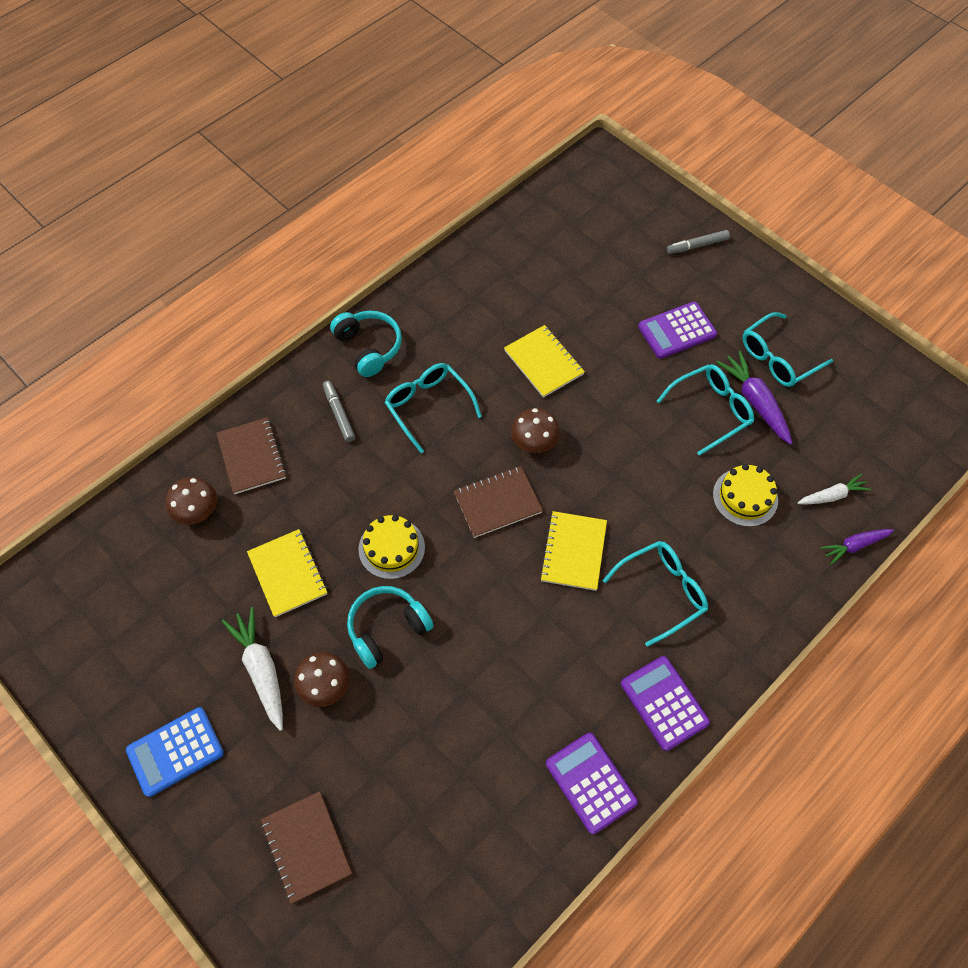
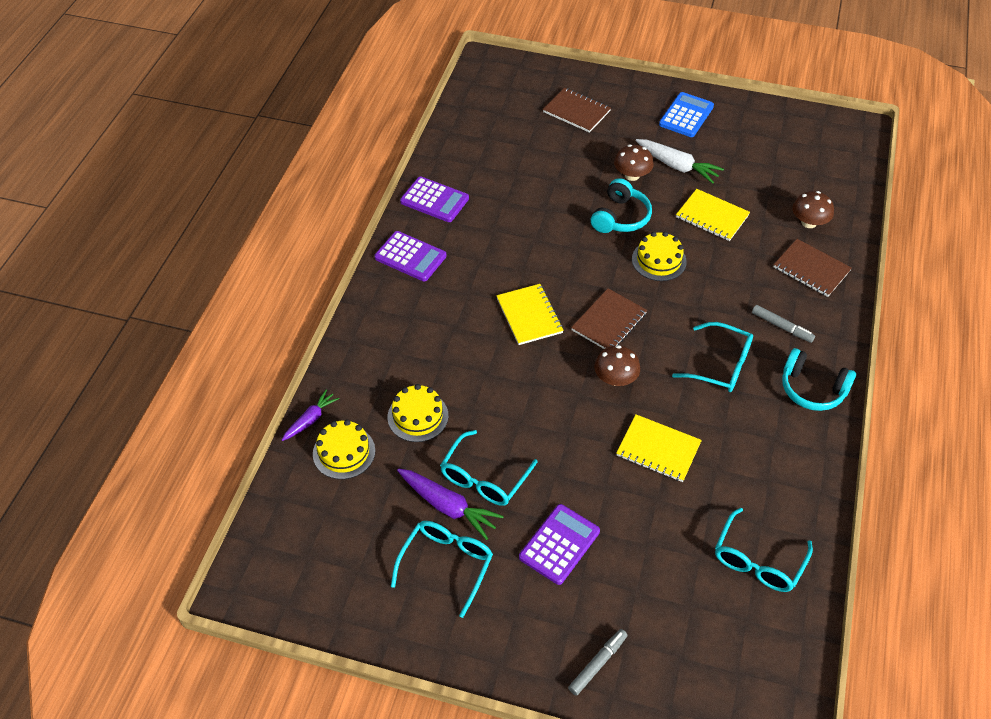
camera: 150 degrees right, 10 degrees down
(662, 592) = (448, 319): turquoise glasses -> turquoise glasses (758, 561)
(832, 495) = (344, 452): white carrot -> yellow cake

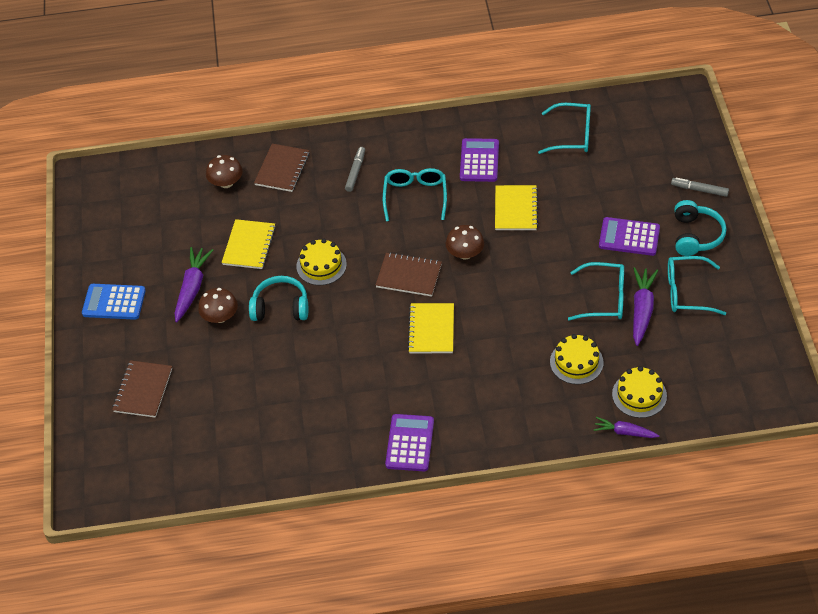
camera: 110 degrees left, 0 degrees up
(434, 200) = (326, 456): purple calculator -> purple calculator (479, 161)
(529, 316) = (431, 329): yellow notebook -> yellow notebook turned 45 degrees counterclockwise
(677, 166) = (192, 288): white carrot -> purple carrot
(812, 389) = (408, 141): turquoise headphones -> turquoise headphones (695, 235)

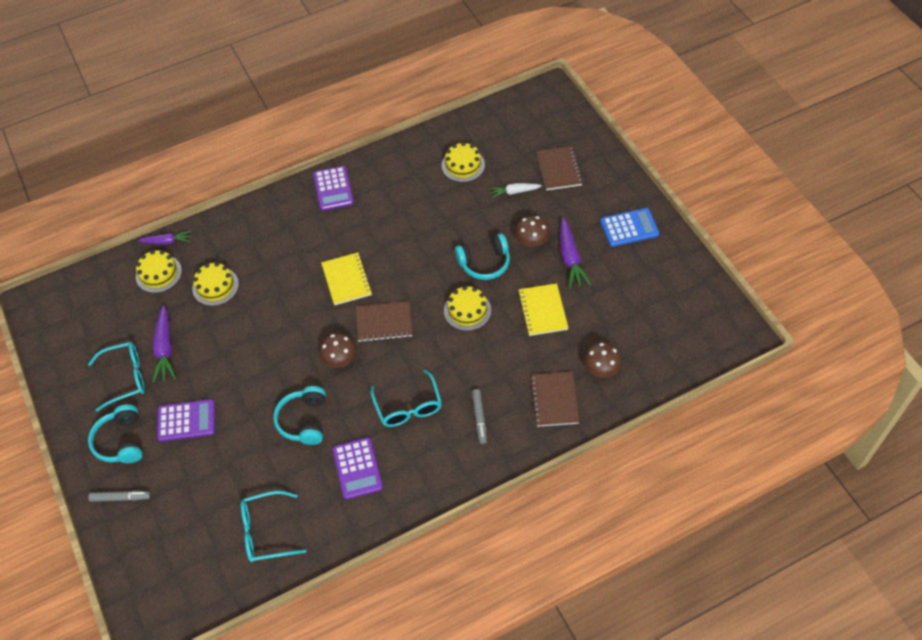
camera: 160 degrees right, 5 degrees up
(207, 377) = (514, 192): none -> white carrot
(246, 428) = (463, 165): none -> yellow cake
(516, 209) = (304, 420): yellow notebook -> turquoise headphones
(604, 298) = (200, 350): turquoise glasses -> none

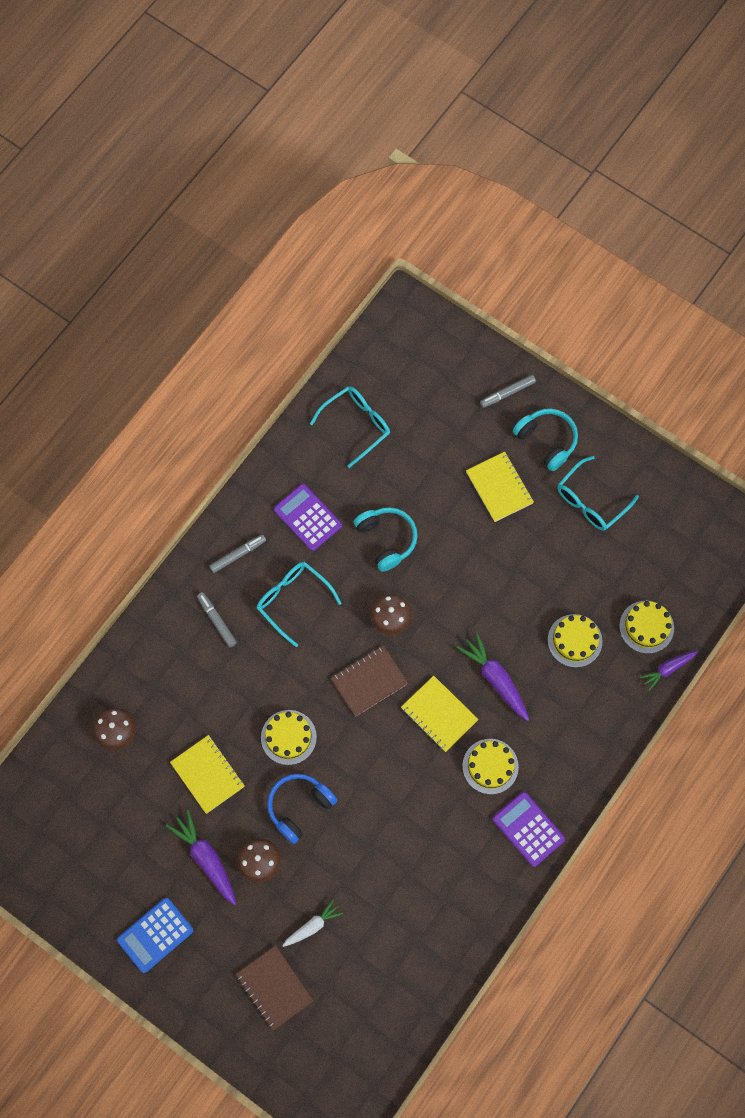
camera: 150 degrees right, 15 degrees up
(165, 349) = (575, 548): purple carrot -> purple carrot (495, 679)
(186, 421) = (499, 487): purple calculator -> yellow notebook
(434, 464) = (238, 555): none -> grey marker
(463, 165) = (394, 938): yellow cake -> yellow cake (490, 766)
(484, 263) = (299, 807): turquoise headphones -> blue headphones
(554, 400) = (151, 674): brown notebook -> none

